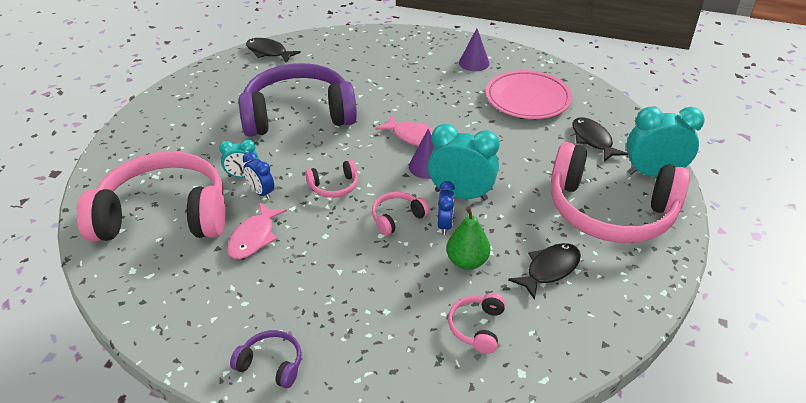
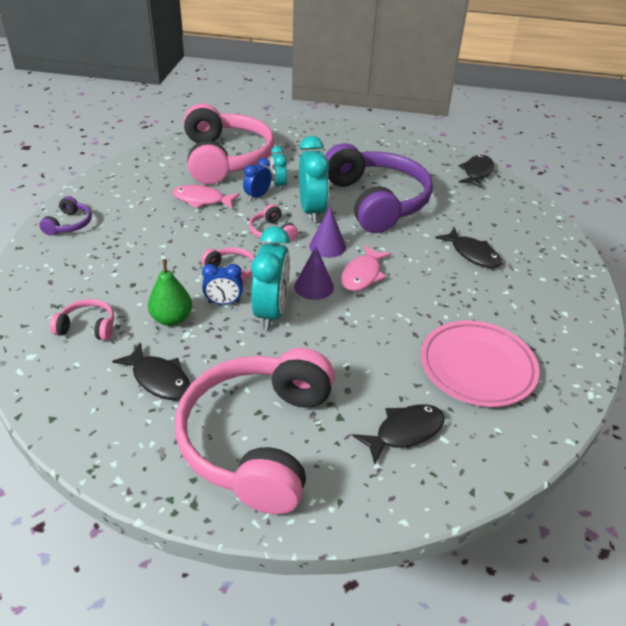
camera: 80 degrees right, 0 degrees up
(393, 77) = (472, 254): none -> black fish
(474, 63) = (540, 316): purple cone -> purple cone (327, 246)
(653, 173) = (344, 496): turquoise clock -> turquoise clock (312, 211)

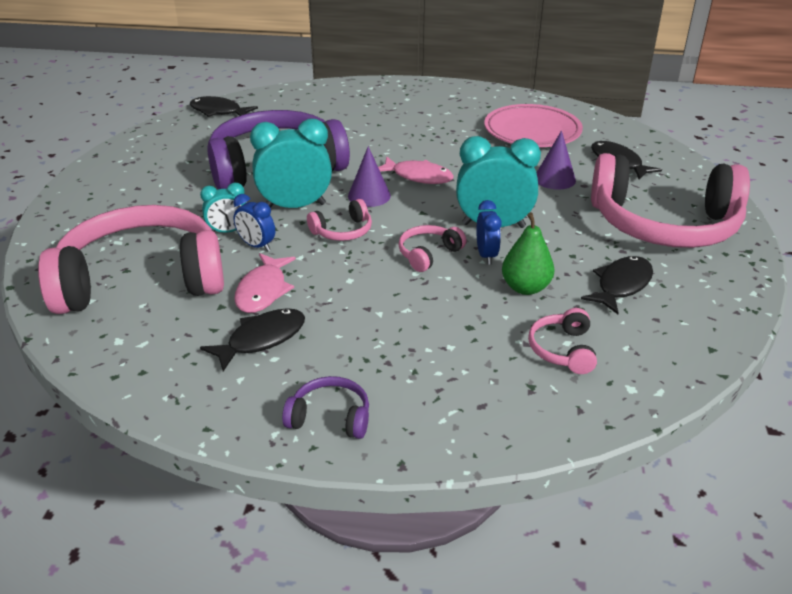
camera: 90 degrees left, 5 degrees down
(314, 286) = (444, 202): purple cone -> purple cone (554, 179)
(472, 254) = (374, 123): black fish -> black fish (261, 339)

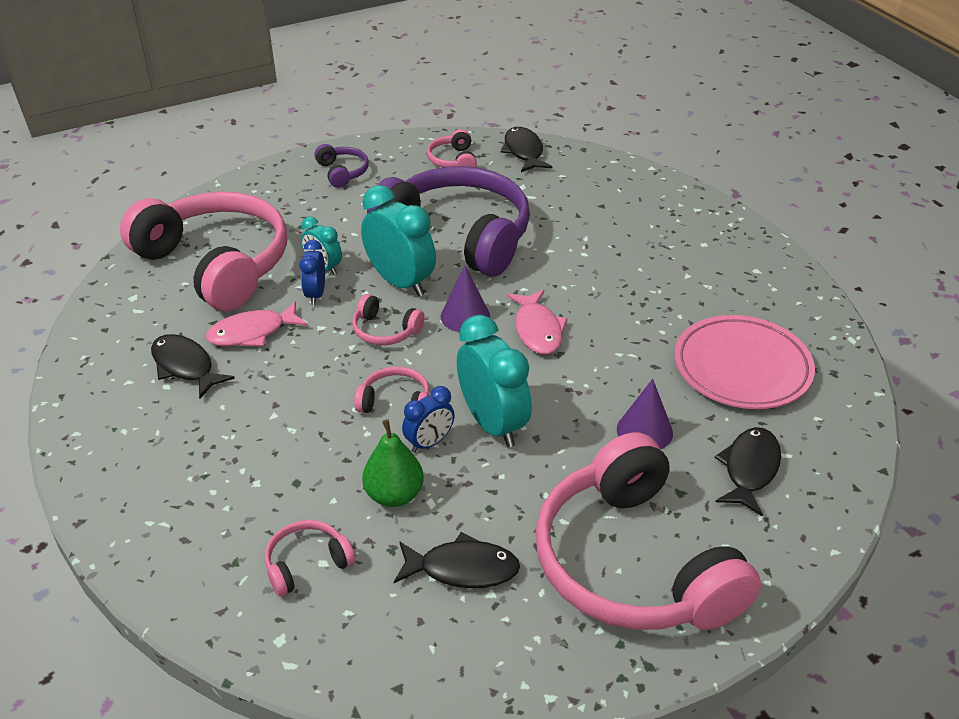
camera: 55 degrees right, 5 degrees up
(183, 137) = (453, 160): none -> pink headphones
(261, 339) = (185, 366): black fish -> black fish turned 150 degrees counterclockwise
(330, 417) = (112, 454): purple headphones -> purple headphones (342, 172)

